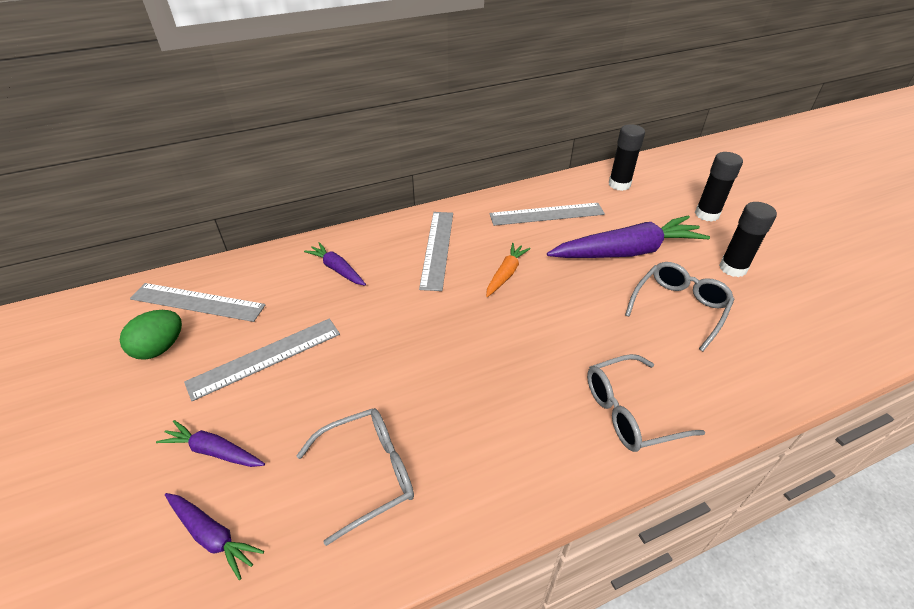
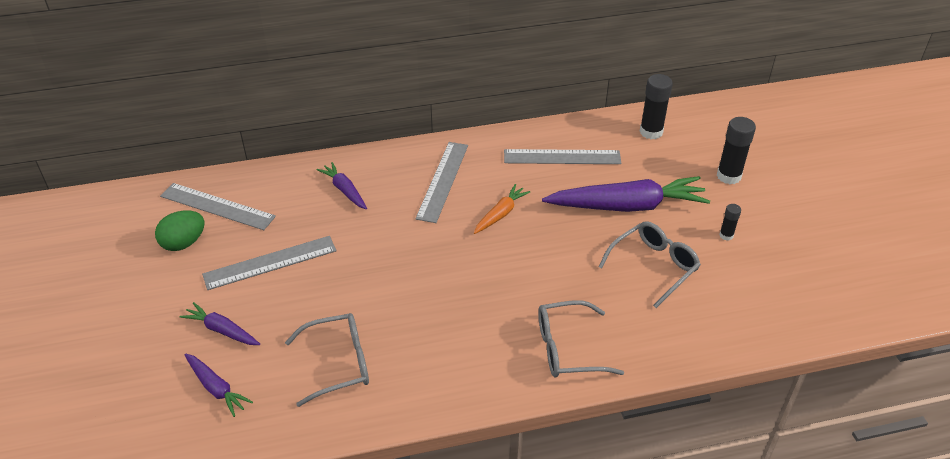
camera: 10 degrees right, 0 degrees up
(733, 268) = (726, 235): black glue stick -> black glue stick, size x0.53

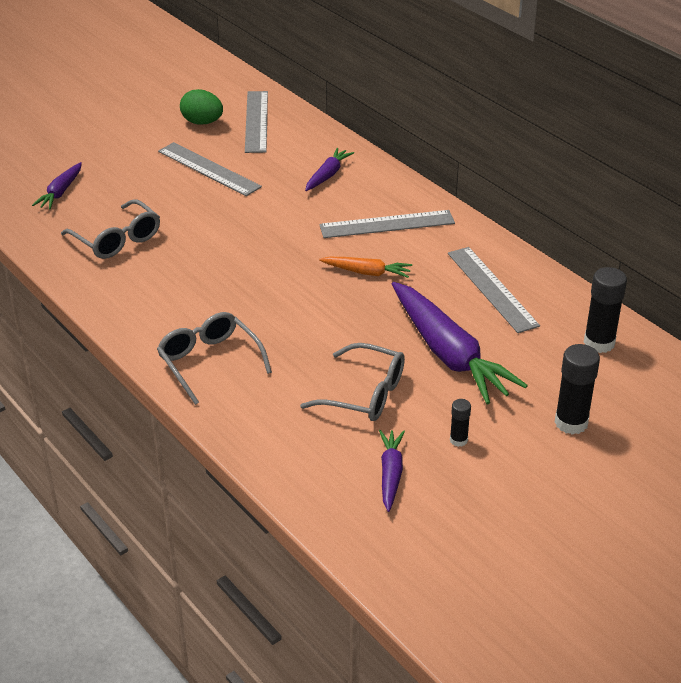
camera: 65 degrees right, 5 degrees down
(222, 330) = (120, 173): purple carrot -> purple carrot (390, 474)

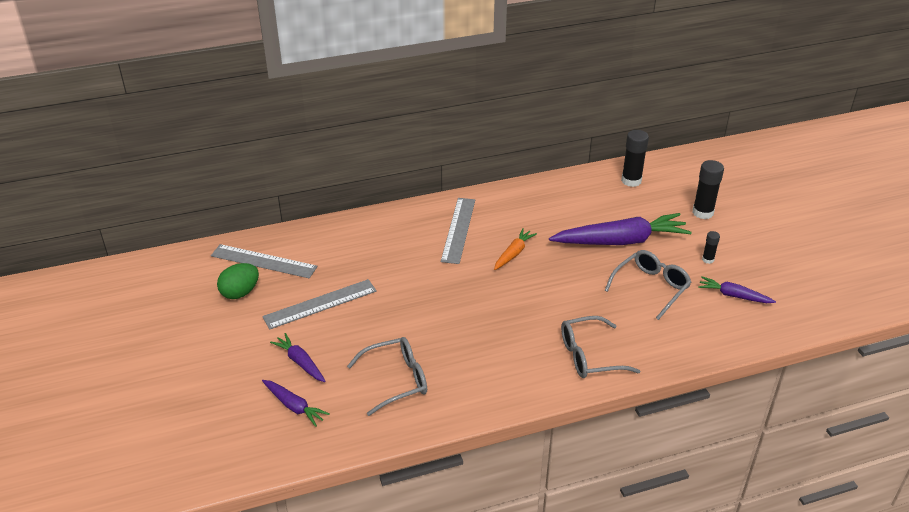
camera: 70 degrees left, 0 degrees up
(327, 175) = (374, 242): purple carrot -> purple carrot (300, 362)
(492, 289) = (558, 205): grey ruler -> none

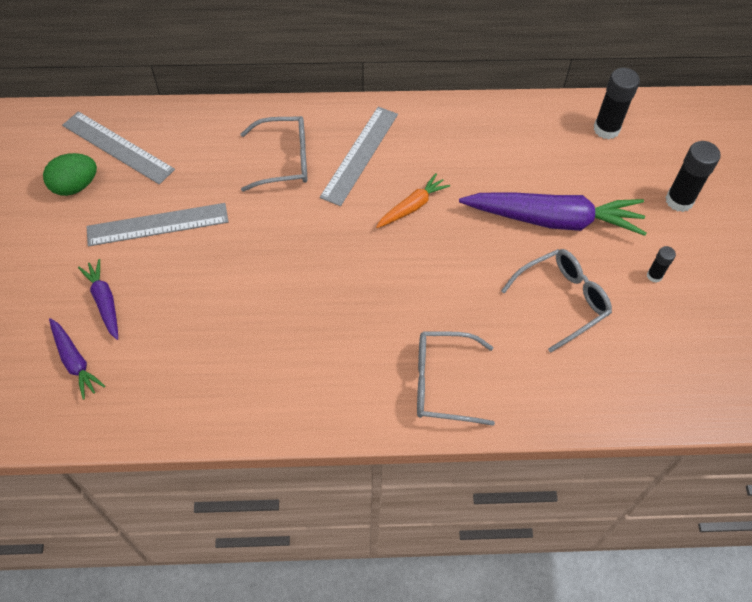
camera: 15 degrees right, 20 degrees up
(397, 380) = (202, 356): grey glasses -> grey glasses (285, 160)
(733, 296) = (664, 340): purple carrot -> none

